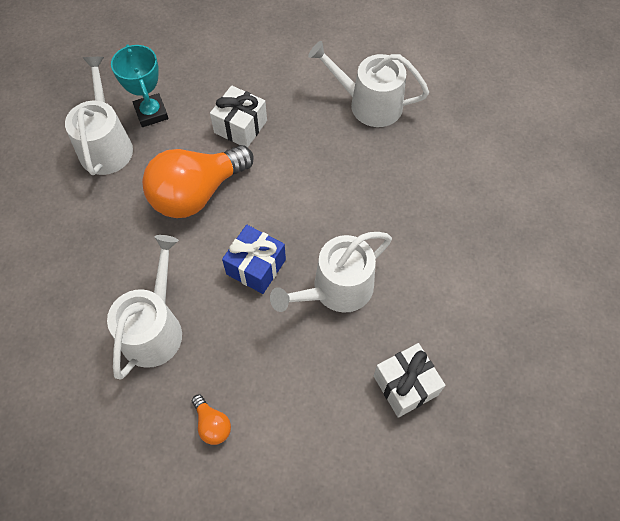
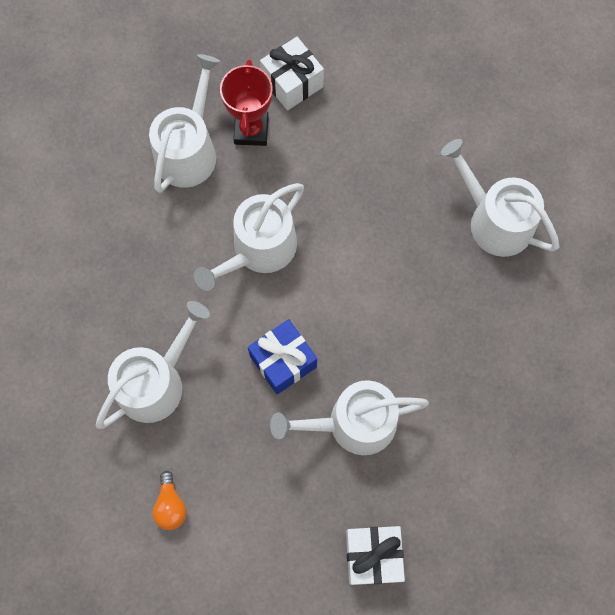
camera: 25 degrees right, 10 degrees up
(151, 113) = (251, 130): turquoise trophy -> red trophy
(197, 193) = (259, 250): orange light bulb -> white watering can
(240, 127) = (339, 188): white gift -> white gift (292, 83)

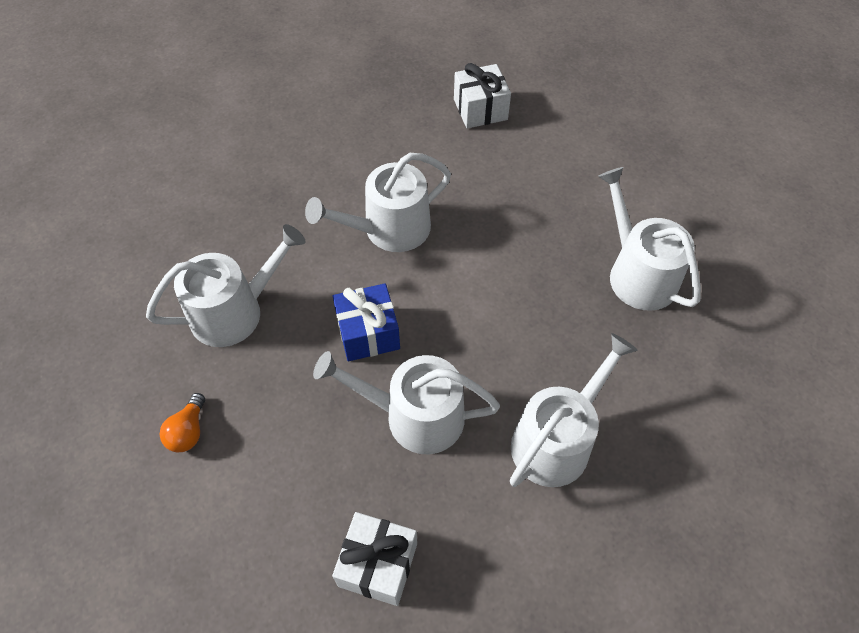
camera: 20 degrees right, 15 degrees down
(189, 151) = (362, 134): white watering can -> white watering can (556, 440)
(251, 130) = (426, 134): red trophy -> none

